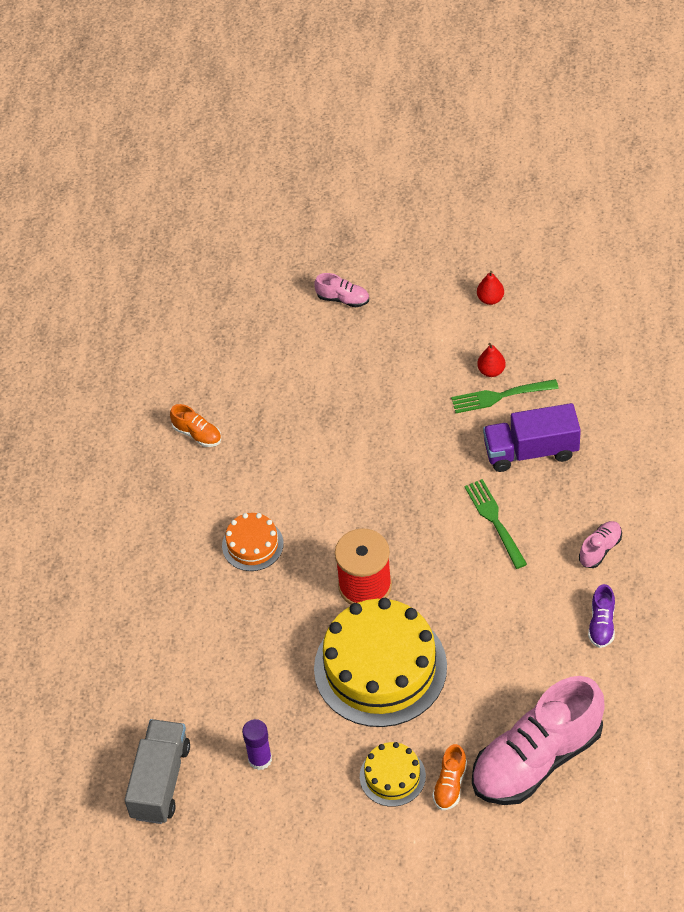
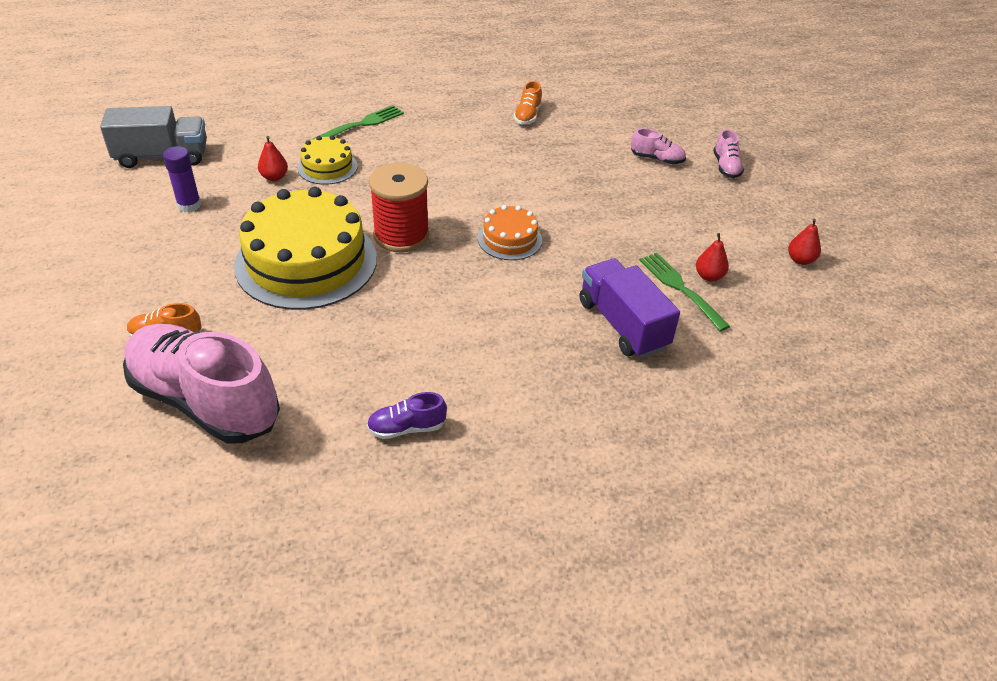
camera: 65 degrees right, 10 degrees down
(235, 680) = (274, 177): none -> red pear
(252, 544) = (424, 162): orange cake -> orange cake (509, 239)
(392, 776) = (175, 292): yellow cake -> yellow cake (327, 167)
(494, 520) = (517, 312): green fork -> green fork (362, 124)
(600, 549) = (514, 408): pink shoe -> pink shoe (657, 159)

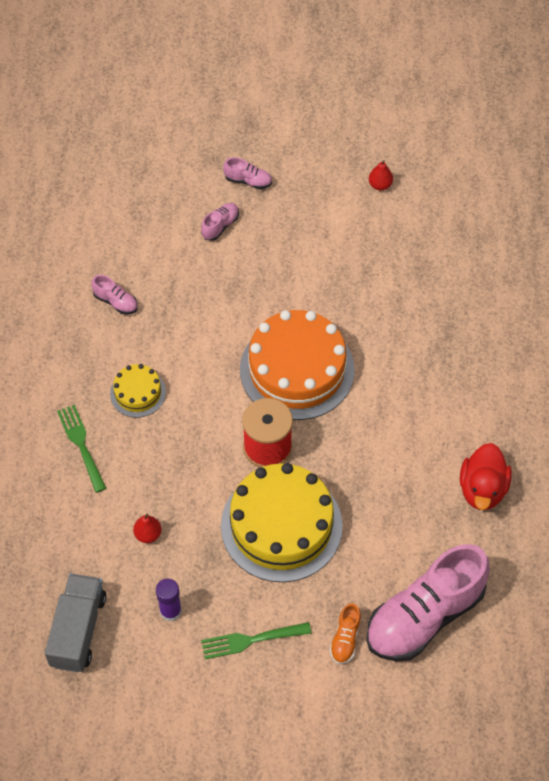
camera: 70 degrees left, 15 degrees up
(327, 167) = (145, 487): yellow cake -> yellow cake (138, 393)
(406, 428) = (482, 489): purple shoe -> red duck
(509, 239) = (297, 369): orange cake -> orange cake, size x2.07
(527, 116) = (116, 302): orange shoe -> pink shoe
(622, 324) = (417, 326): purple truck -> none
(680, 288) = (389, 274): green fork -> green fork (251, 640)
(709, 276) = (381, 251): red pear -> none

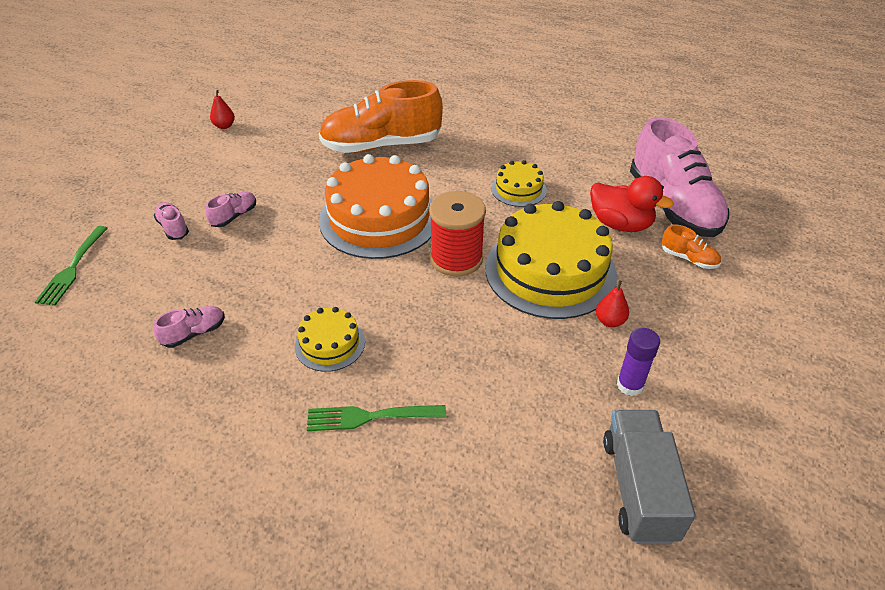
camera: 70 degrees left, 15 degrees down
(78, 630) = (638, 488): grey truck -> grey truck turned 60 degrees clockwise
(148, 534) = (522, 381): red pear -> red pear (610, 321)
(248, 181) = (140, 197): pink shoe -> pink shoe (234, 216)
(251, 640) = (679, 326): green fork -> green fork (72, 268)
(391, 470) = (518, 189): none -> yellow cake
(410, 328) = (381, 145): none -> orange shoe
(482, 489) = (558, 148): red duck -> red duck (620, 224)

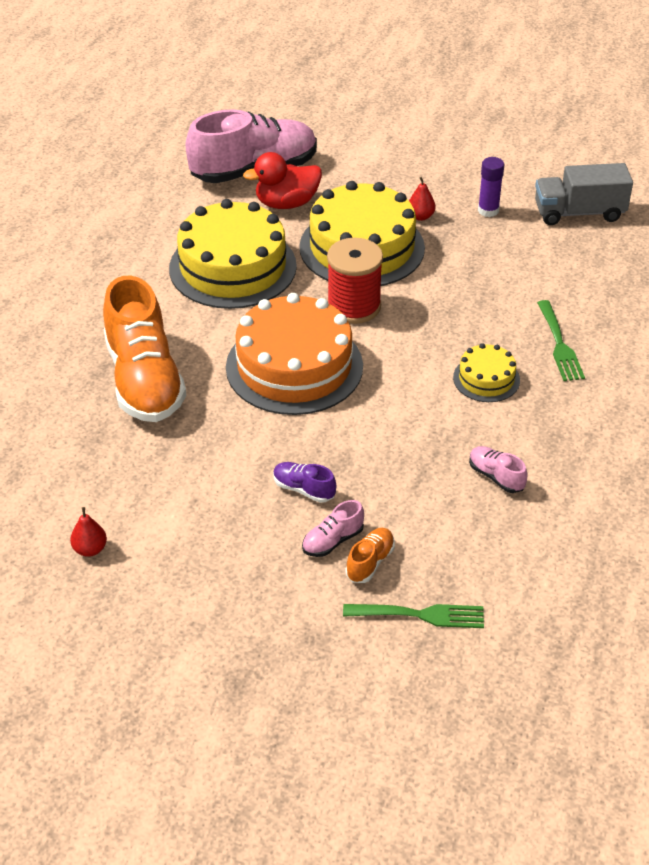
camera: 95 degrees left, 0 degrees up
(234, 216) = (303, 489): pink shoe -> purple shoe
(518, 189) = (233, 267): yellow cake -> yellow cake, size x2.07
(620, 224) = (286, 203): red duck -> red duck turned 135 degrees counterclockwise
(688, 259) = (332, 169): orange shoe -> orange shoe (370, 562)

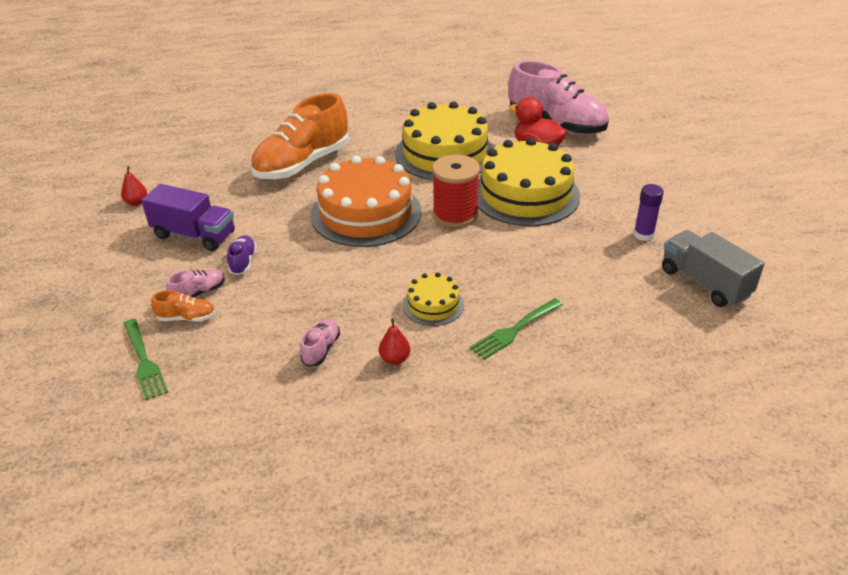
camera: 60 degrees right, 5 degrees down
(213, 515) = (194, 235): none -> purple truck
(332, 541) = (199, 293): pink shoe -> pink shoe turned 120 degrees clockwise
(420, 216) = (594, 206): red pear -> red pear (395, 359)

